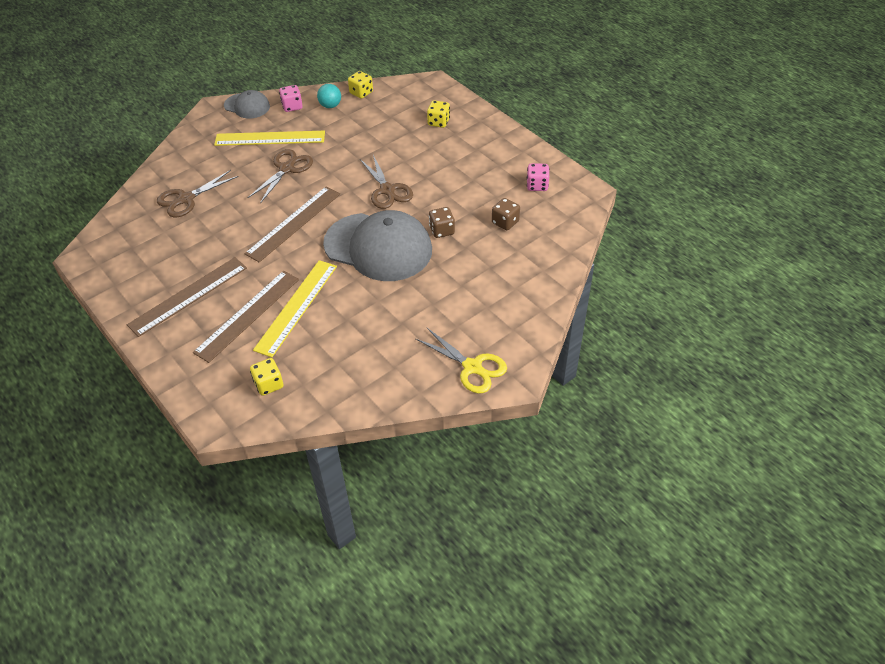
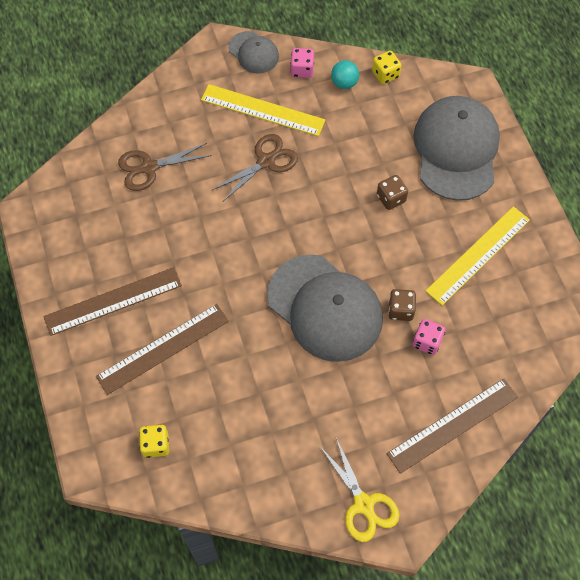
camera: 20 degrees right, 15 degrees up
(293, 223) = (248, 242): brown ruler -> brown ruler (452, 425)
(296, 307) = (214, 357): yellow ruler -> yellow ruler (478, 255)
(387, 190) = (363, 231): brown scissors -> none
(438, 122) = (456, 150): yellow dice -> grey cap
(505, 222) = (474, 324): brown dice -> brown dice (391, 198)
(537, 185) = (531, 284): pink dice -> pink dice (427, 341)

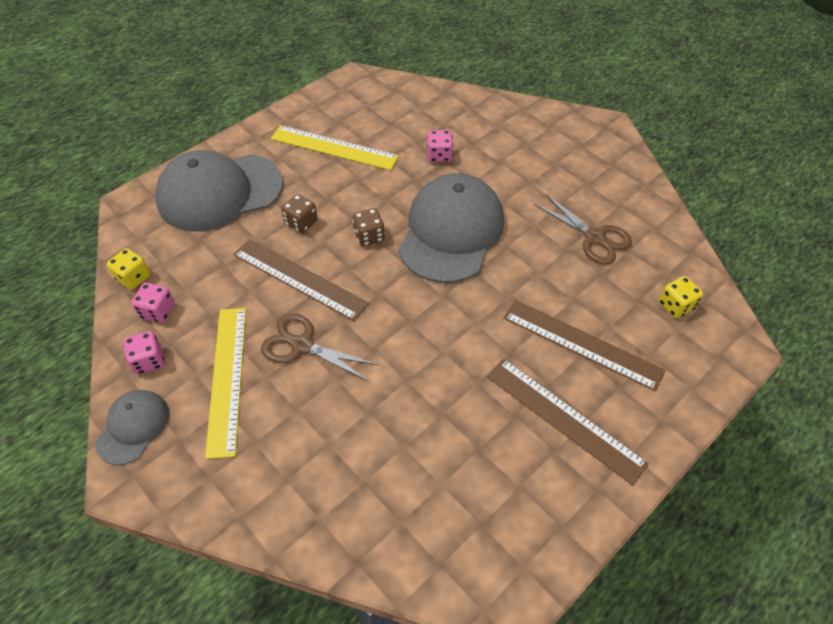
camera: 115 degrees left, 10 degrees down
(149, 167) = (367, 469): brown scissors -> brown scissors (594, 237)
(344, 83) = (158, 311): turquoise ball -> pink dice
(363, 504) = (604, 151): yellow scissors -> none
(400, 310) = (420, 180): brown dice -> brown dice (369, 236)
(452, 425) = (501, 122): brown ruler -> brown ruler (299, 279)

